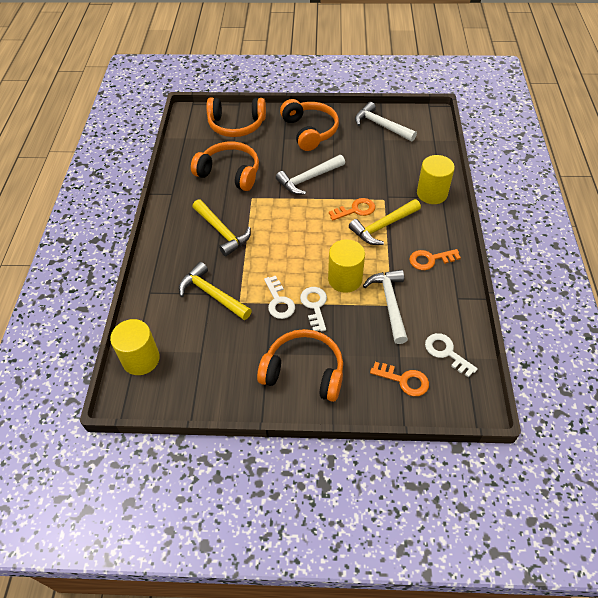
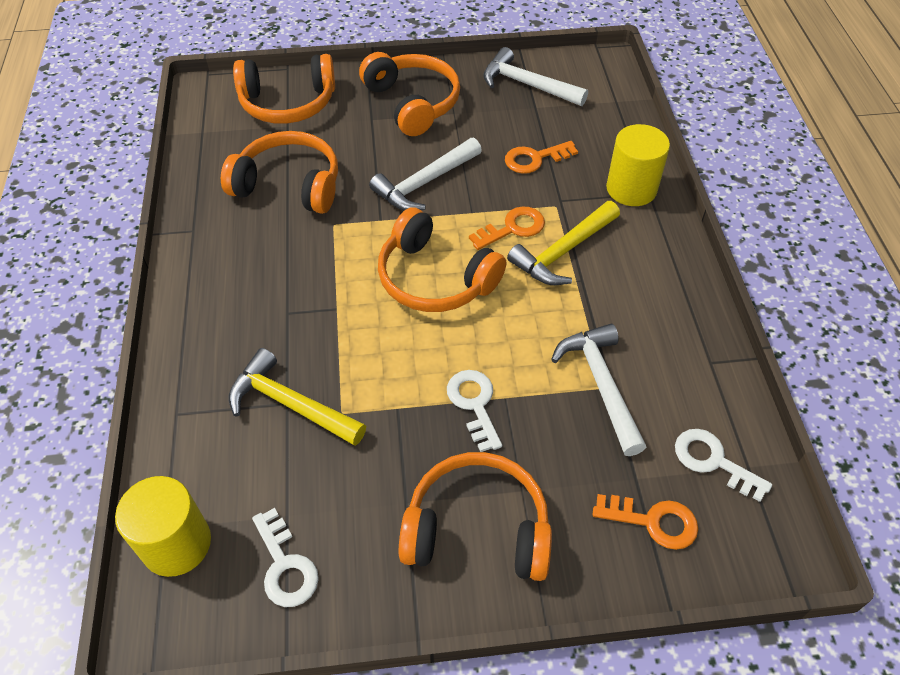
camera: 10 degrees left, 0 degrees up
(222, 232) = (291, 289): yellow hammer -> none
(279, 301) = (411, 403): white key -> white key (285, 565)
(305, 234) = (435, 278): none -> orange headphones
(345, 279) = (517, 350): yellow cylinder -> none
(430, 260) = (652, 301): orange key -> orange key (535, 159)

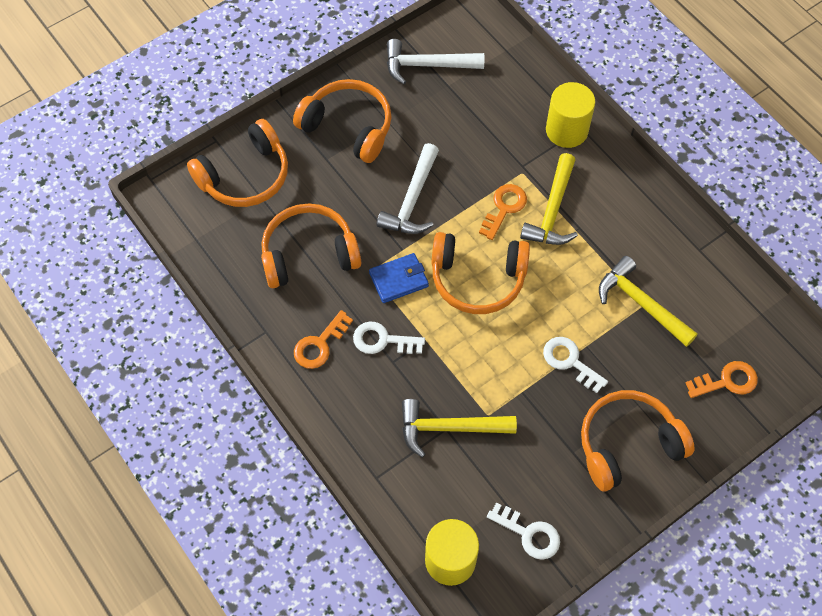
camera: 30 degrees left, 10 degrees up
(355, 243) = (398, 280): none -> blue wallet
(535, 159) = (480, 137): orange key -> orange key (319, 344)
(601, 384) = (641, 303): white hammer -> yellow hammer
(713, 461) = (739, 321): white key -> white key (382, 340)

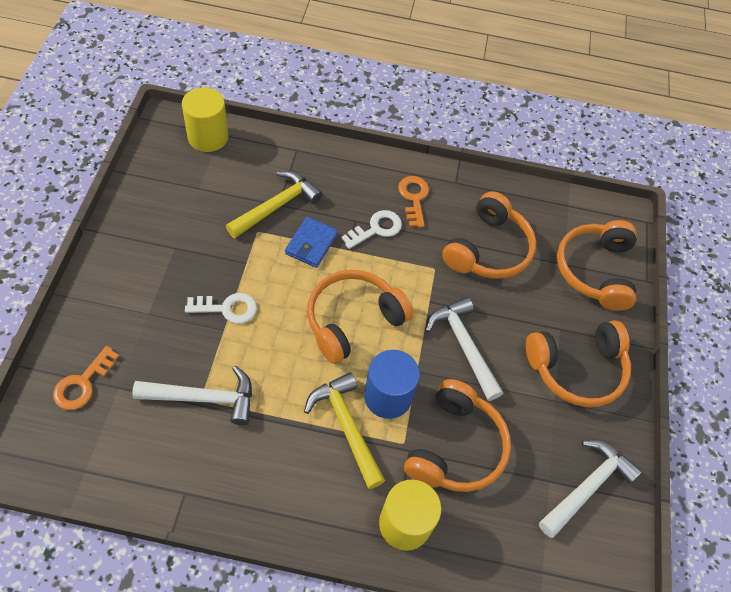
camera: 130 degrees right, 5 degrees down
(398, 280) = (409, 277): blue wallet -> blue wallet (311, 244)
(504, 208) = (387, 396): orange key -> blue cylinder
(529, 534) = (167, 181): white key -> none
(628, 444) = (136, 279): orange headphones -> orange headphones (455, 447)
(641, 303) = (204, 398): yellow hammer -> white hammer

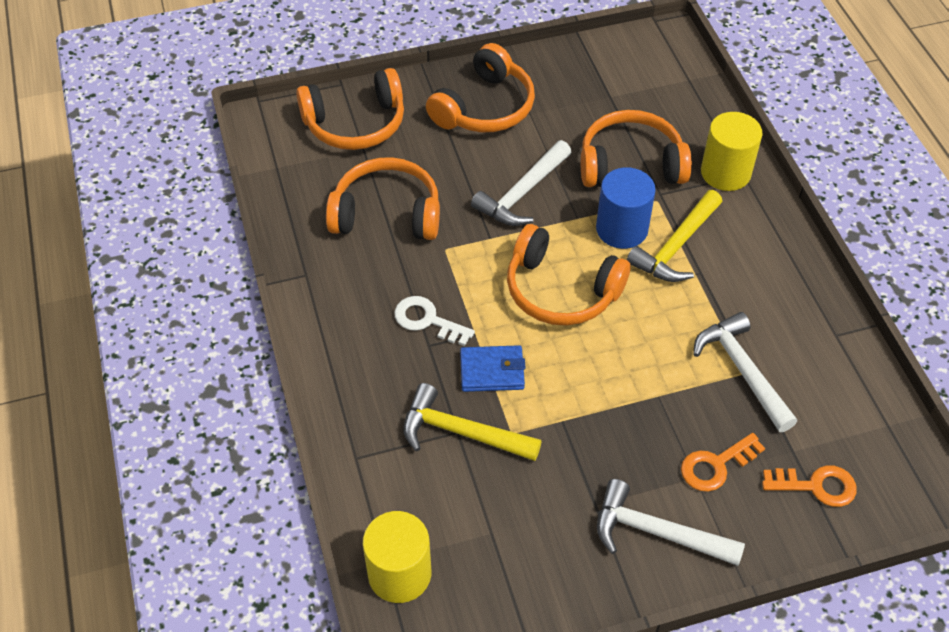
camera: 110 degrees left, 5 degrees down
(227, 308) = (632, 406): white key -> none
(414, 198) = (357, 304): orange key -> orange key (716, 465)
(577, 369) = (484, 107): orange headphones -> orange headphones turned 75 degrees clockwise
(587, 486) = (595, 72): white hammer -> white hammer (656, 532)

